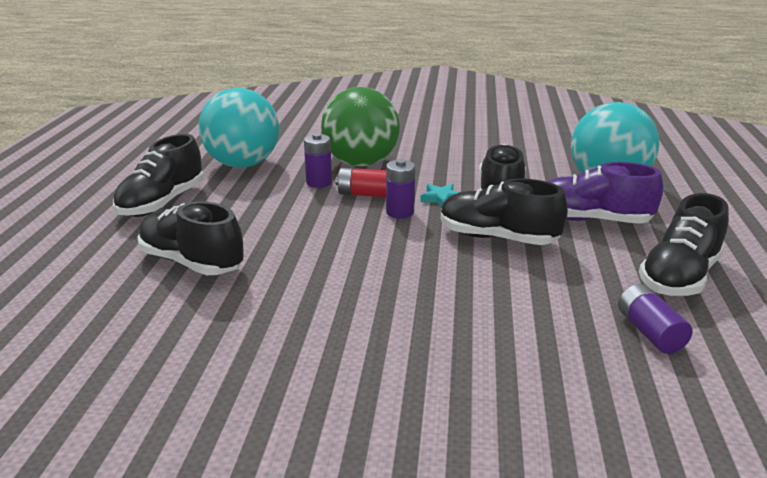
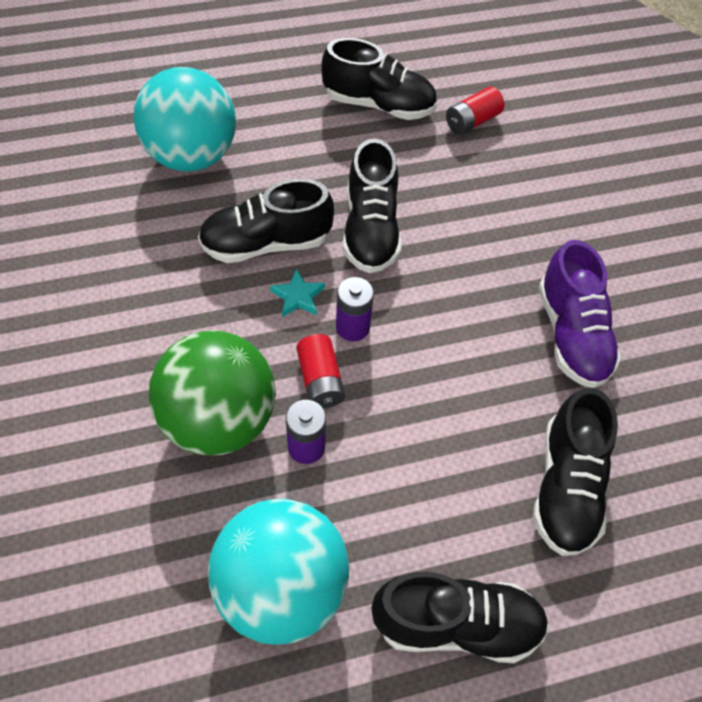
camera: 115 degrees left, 30 degrees up
(591, 220) = (296, 164): purple shoe -> purple shoe (571, 334)
(649, 332) = (472, 121): purple battery -> red battery

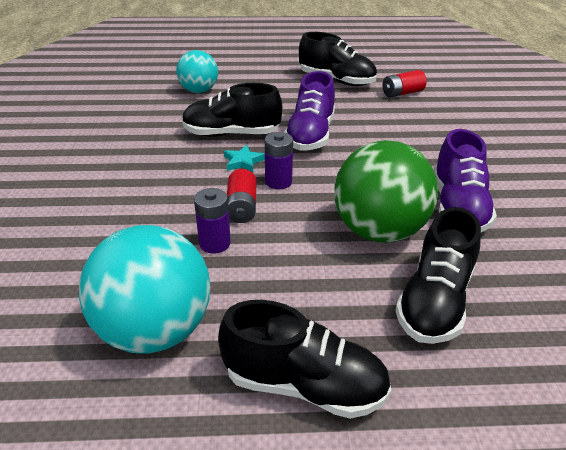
camera: 15 degrees right, 20 degrees down
(192, 156) = (199, 91): turquoise ball -> turquoise ball, size x0.61
(219, 420) = (154, 218): green ball -> green ball (378, 230)
(371, 230) = (310, 135): black shoe -> purple shoe

